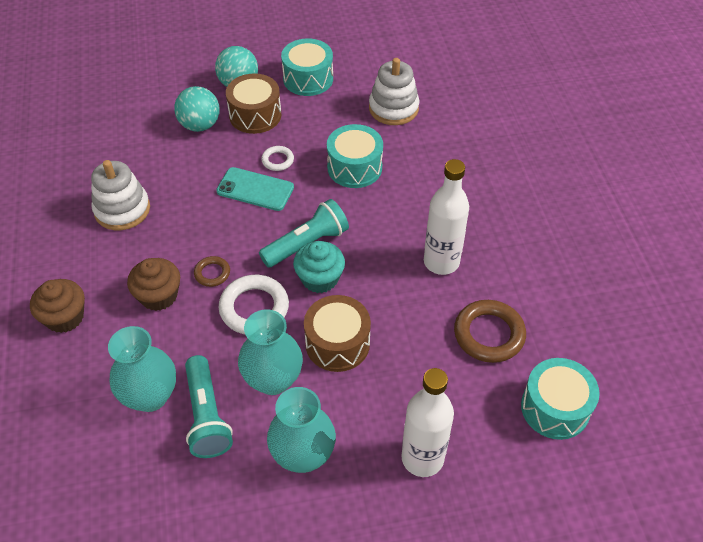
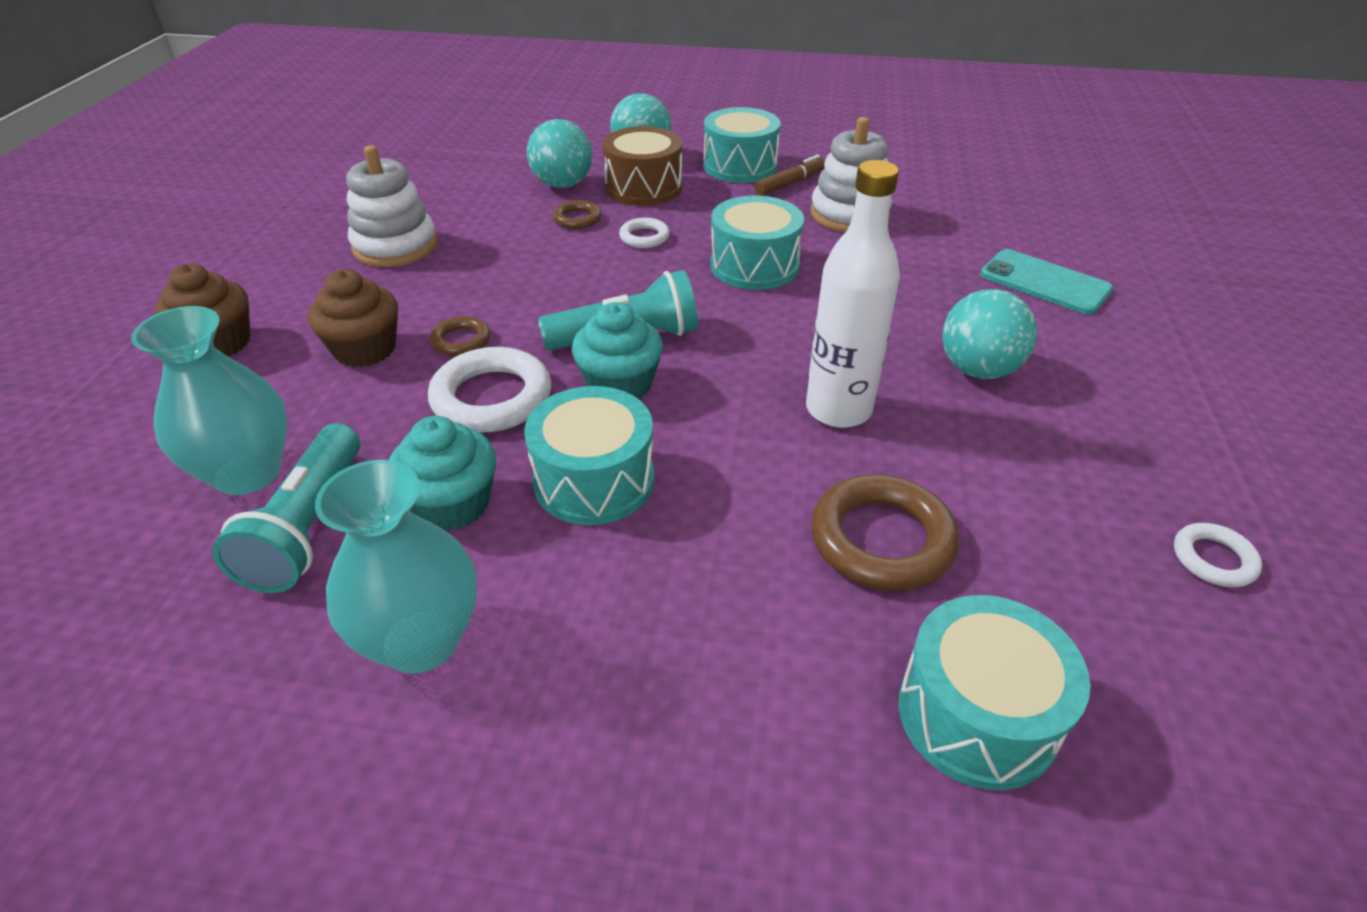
camera: 20 degrees right, 10 degrees down
(227, 155) = (577, 219): none -> brown ring
(255, 189) = (591, 261): turquoise phone -> turquoise phone (1044, 282)
(273, 379) = (452, 504): turquoise vase -> turquoise cupcake
(337, 343) = (594, 480): brown drum -> turquoise drum
(346, 88) = (790, 183): none -> brown marker
(422, 458) = (645, 723): white bottle -> none
(502, 214) = (978, 369): none -> turquoise ball
(633, 299) = (1213, 559): none -> white ring

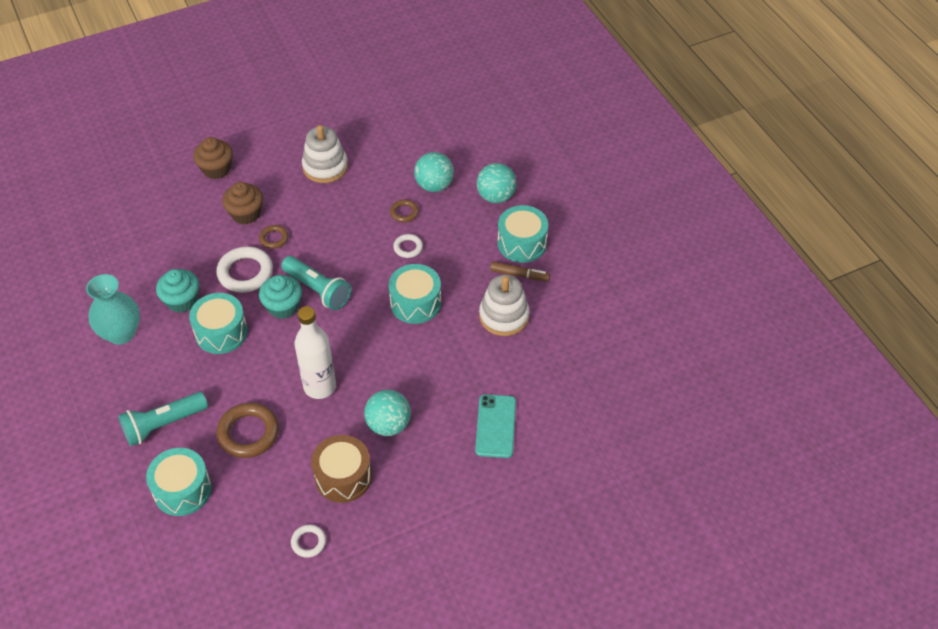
camera: 55 degrees right, 10 degrees up
(247, 473) = (158, 235): turquoise vase -> none
(308, 527) = (146, 271): turquoise flashlight -> turquoise flashlight (163, 425)
(643, 187) = (459, 218): brown drum -> brown drum (343, 477)

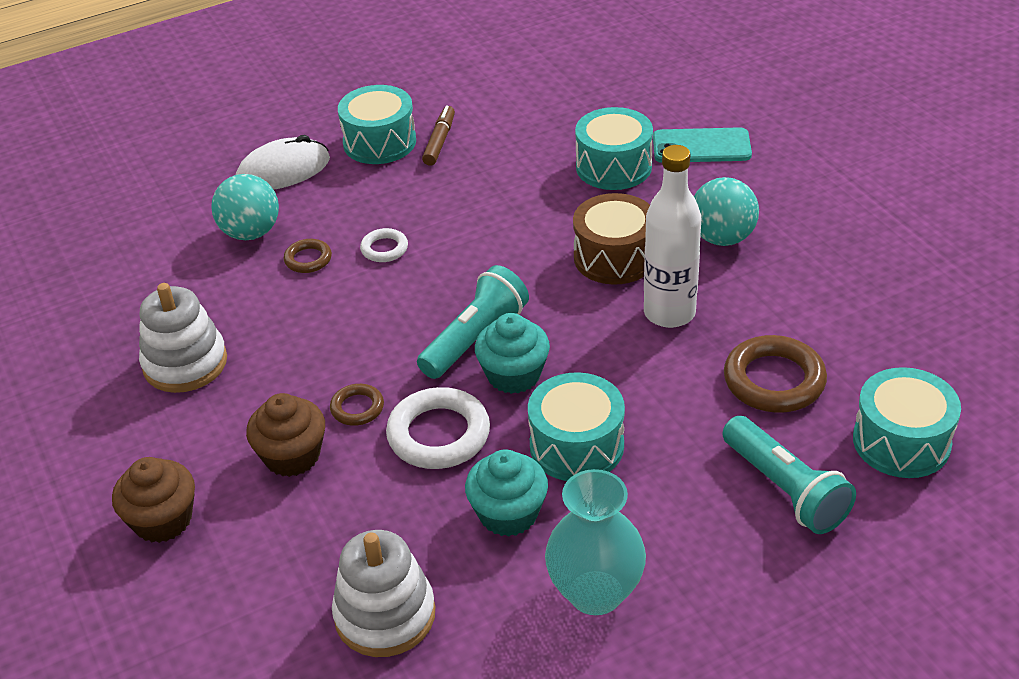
camera: 90 degrees left, 10 degrees down
(308, 542) = (937, 292): white ring -> none
(343, 477) = (821, 271): brown drum -> brown drum (614, 257)
(415, 303) = (496, 232): turquoise drum -> turquoise drum (613, 167)
(496, 196) = (283, 170): turquoise ball -> white mouse
(504, 316) = (515, 150): white stacking toy -> white stacking toy (385, 615)

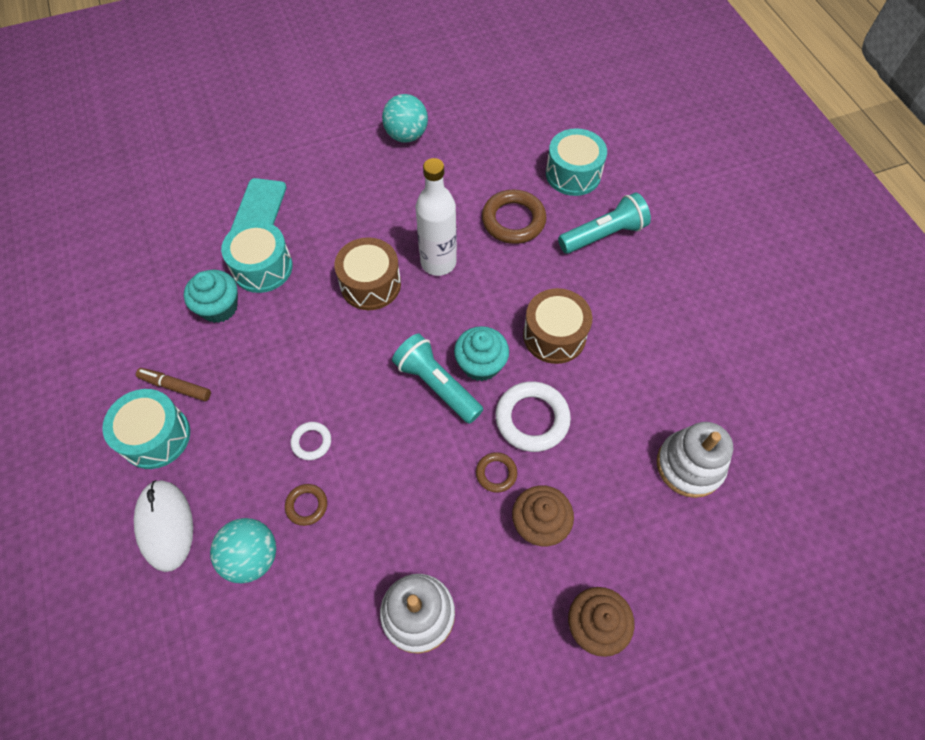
camera: 85 degrees left, 20 degrees up
(508, 514) = (609, 383): turquoise cupcake -> turquoise cupcake (219, 307)
(576, 446) = (554, 335): turquoise drum -> brown drum
(595, 593) = (675, 343): turquoise vase -> none
(722, 238) = (368, 218): turquoise ball -> turquoise ball (406, 135)

